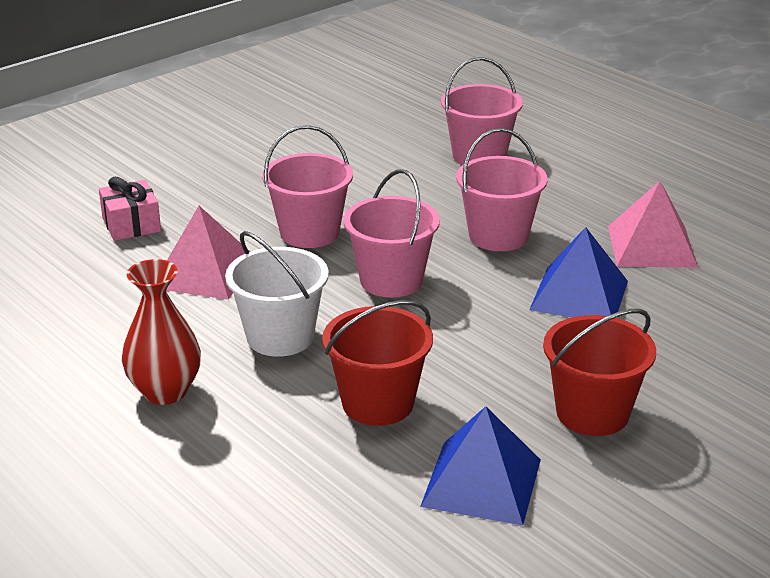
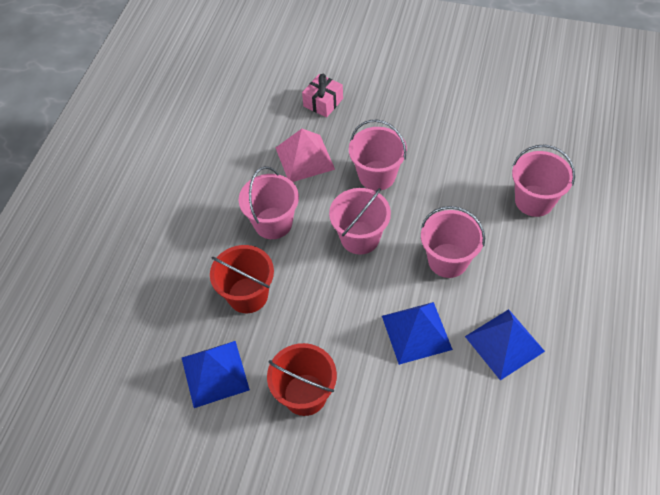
camera: 60 degrees right, 25 degrees up
(165, 391) = (199, 208): red vase -> none
(280, 337) = (273, 223): white bucket -> pink bucket
(652, 246) = (504, 343): pink pyramid -> blue pyramid

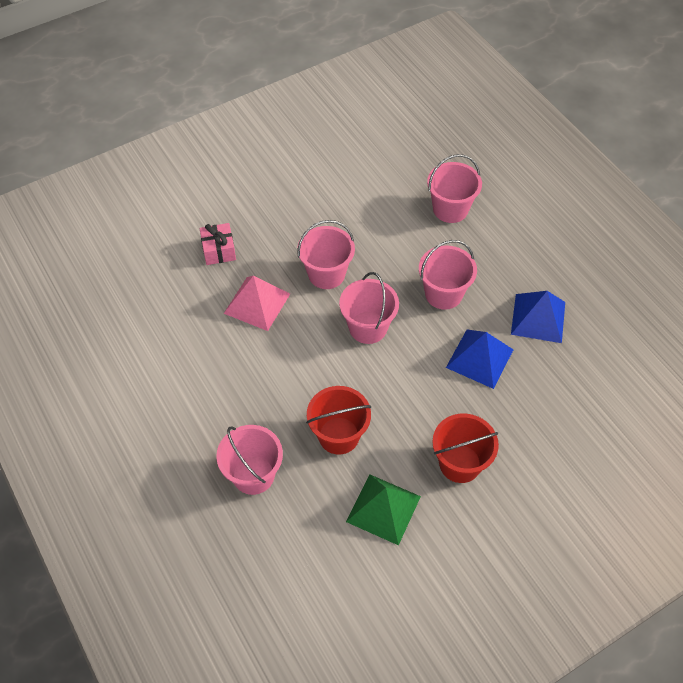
camera: 50 degrees left, 0 degrees up
(215, 373) = (383, 509): blue pyramid -> green pyramid
(273, 223) = (292, 369): pink bucket -> pink bucket (253, 475)

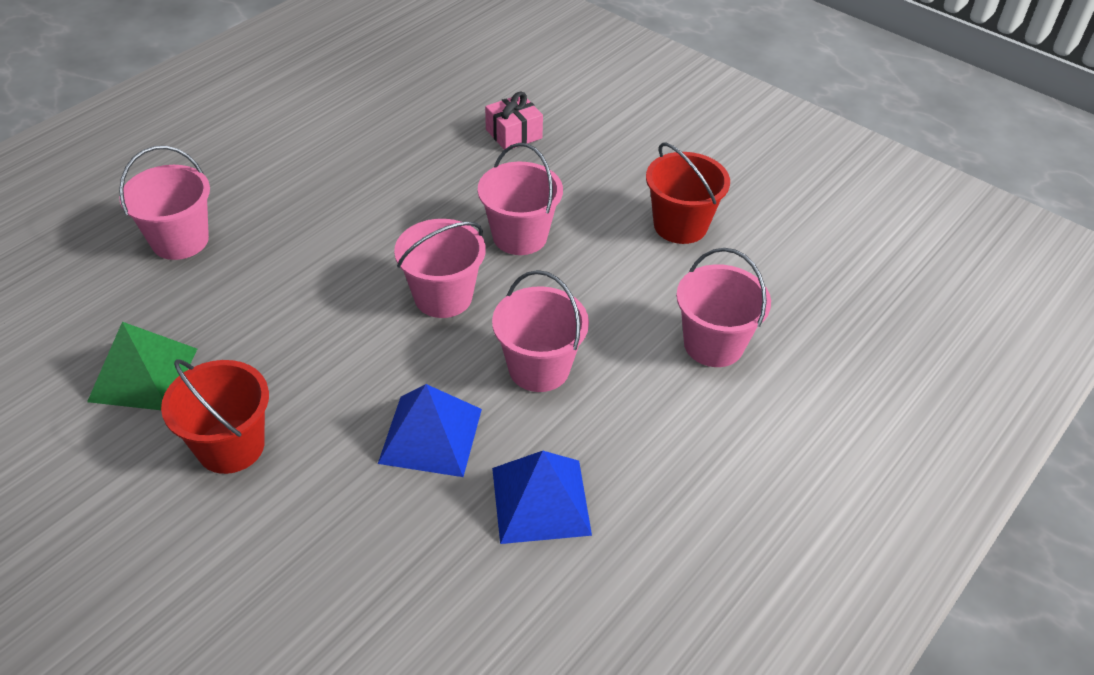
camera: 70 degrees right, 10 degrees down
(257, 303) = (443, 184): pink pyramid -> none
(339, 435) = (253, 305): red bucket -> red bucket (680, 225)

